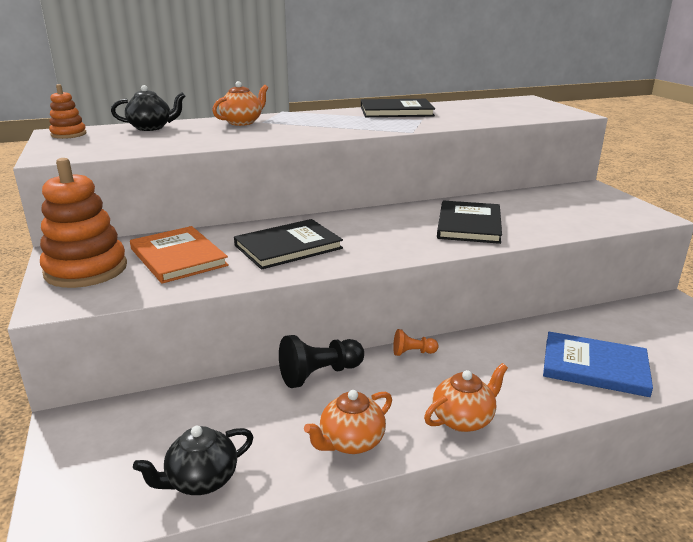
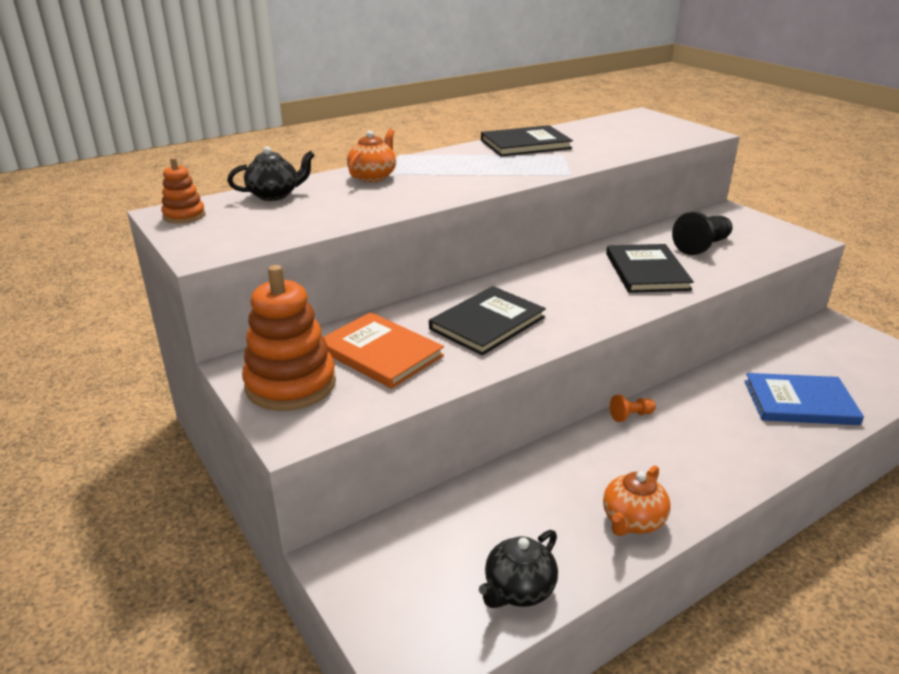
camera: 15 degrees left, 5 degrees up
(320, 374) = (557, 455): black pawn -> black pawn (702, 246)
(463, 419) = (718, 477): orange teapot -> none

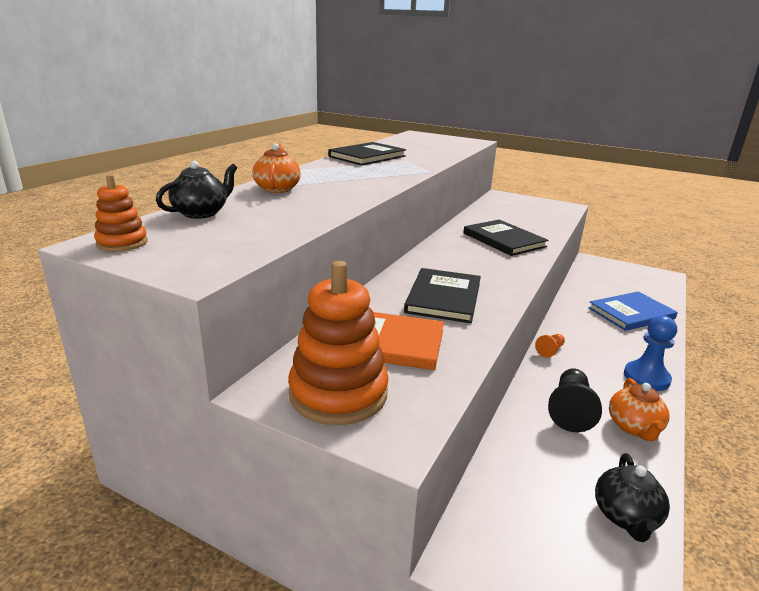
camera: 30 degrees left, 5 degrees down
(702, 246) = (515, 219): black pawn -> black pawn (570, 410)
(718, 478) = (646, 378): none -> blue pawn

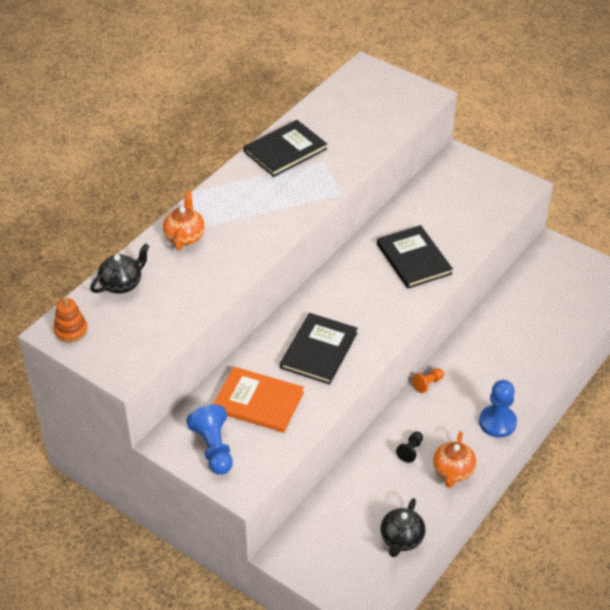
camera: 10 degrees right, 20 degrees up
(338, 393) = (213, 448): orange stacking toy -> blue pawn
(570, 410) = (410, 451): black pawn -> black pawn, size x0.55
(631, 313) = (538, 338): blue book -> none

